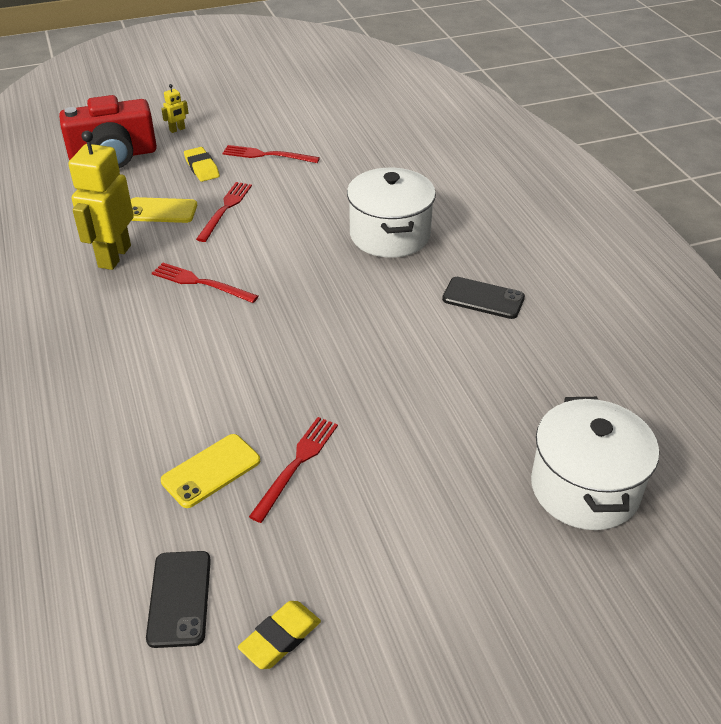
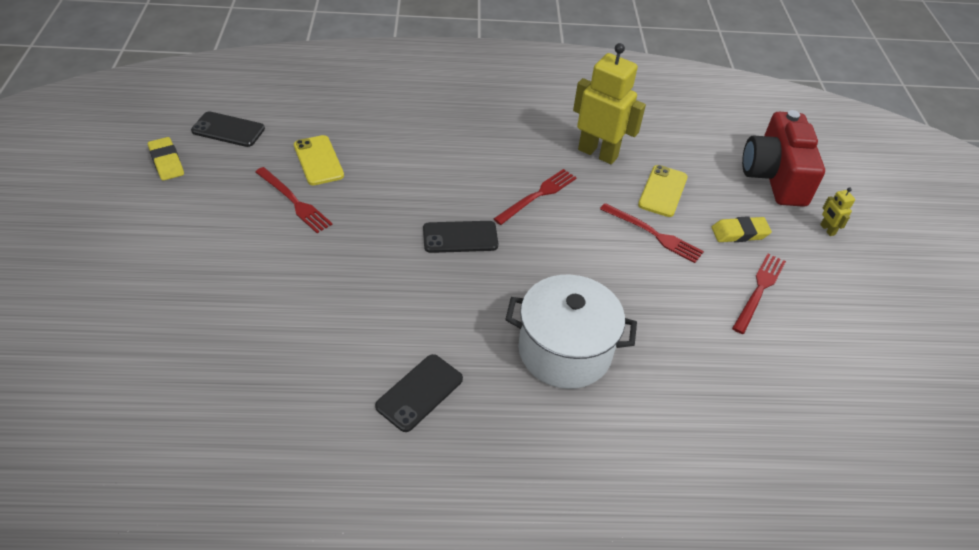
camera: 105 degrees right, 5 degrees up
(289, 320) = (460, 237): none -> black phone
(585, 488) = (142, 362): white pot -> none

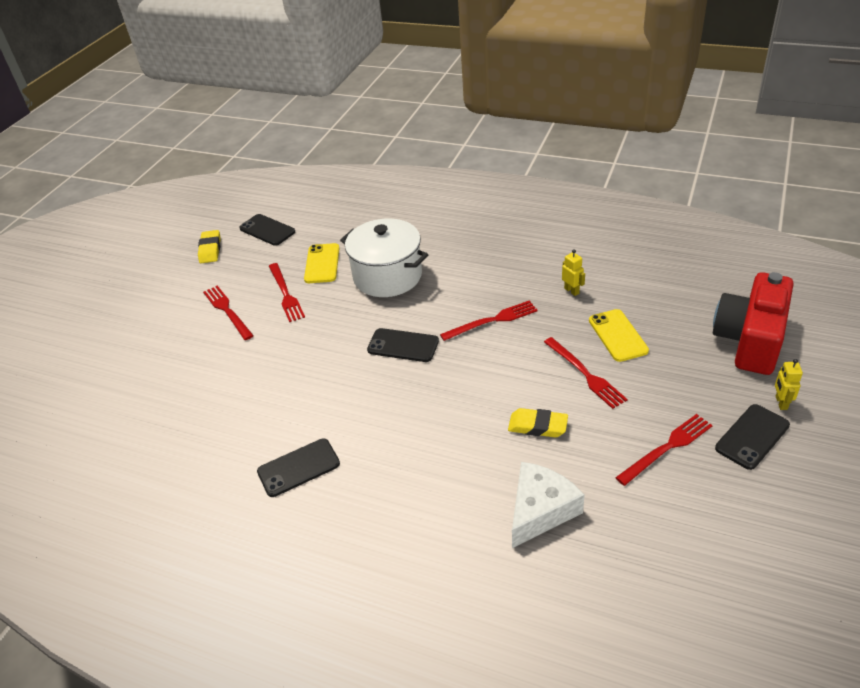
camera: 30 degrees right, 5 degrees down
(232, 232) = (227, 311): none -> red fork
(564, 351) = (440, 462): white pot -> white pot (387, 276)
(598, 153) = (571, 291): yellow robot -> yellow robot, size x0.42
(662, 191) = (617, 335): yellow phone -> yellow phone turned 60 degrees counterclockwise
(683, 376) = (540, 510): none -> white cheese
(739, 233) = (677, 389): yellow eraser -> yellow eraser (537, 426)
(821, 265) = (752, 437): none -> black phone

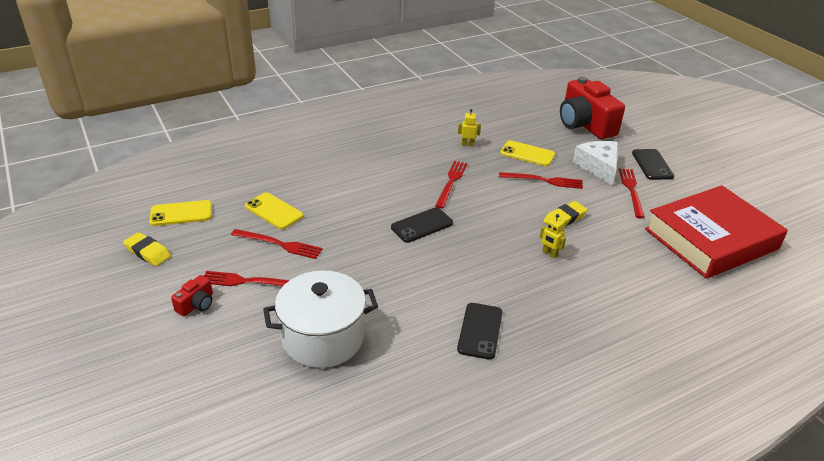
camera: 55 degrees left, 5 degrees down
(180, 307) = (196, 304): none -> red camera
(267, 230) = (181, 213): black phone -> yellow phone
(387, 276) = (339, 193): white pot -> white pot (323, 338)
(540, 510) = (631, 254): white cheese -> white cheese (598, 167)
(664, 567) = (711, 239): none -> red book
(781, 403) = (639, 144): yellow robot -> yellow robot (549, 254)

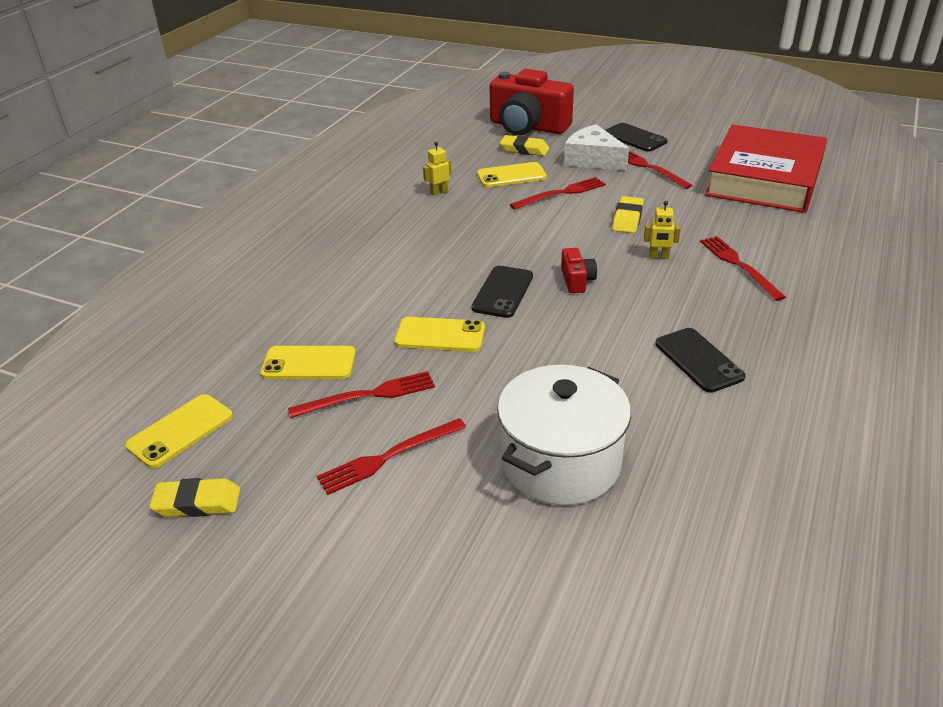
camera: 35 degrees left, 0 degrees up
(196, 304) = (358, 522): red camera -> red camera (577, 280)
(355, 232) = (440, 335): none -> yellow phone
(451, 182) = (473, 236): red fork -> red fork (739, 265)
(560, 140) = (524, 149): none -> yellow eraser

